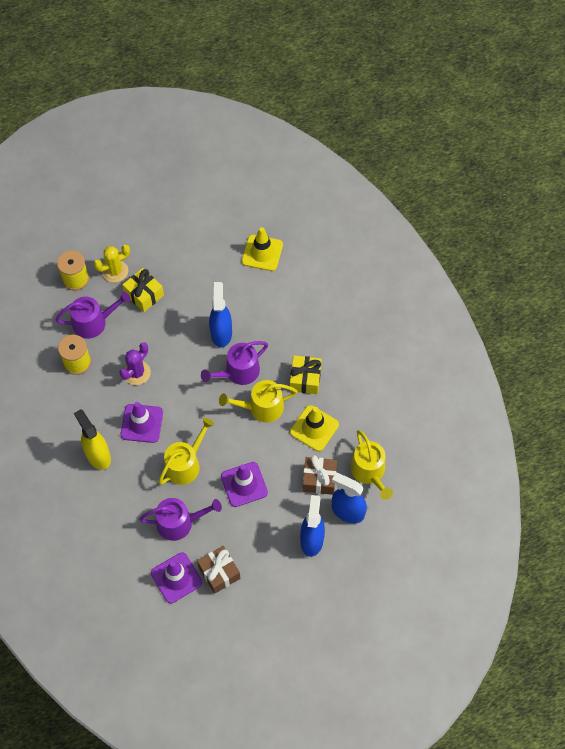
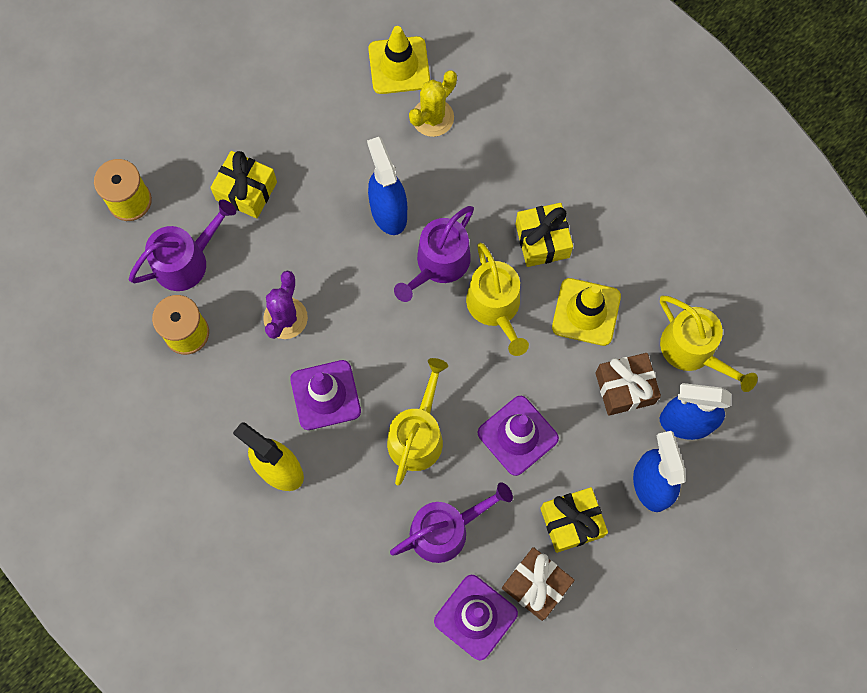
camera: 20 degrees left, 10 degrees up
(115, 271) = (186, 168): yellow cactus -> yellow cactus (432, 117)
(255, 544) = (571, 522): none -> yellow gift
(261, 407) = (495, 307): yellow watering can -> yellow watering can turned 75 degrees counterclockwise

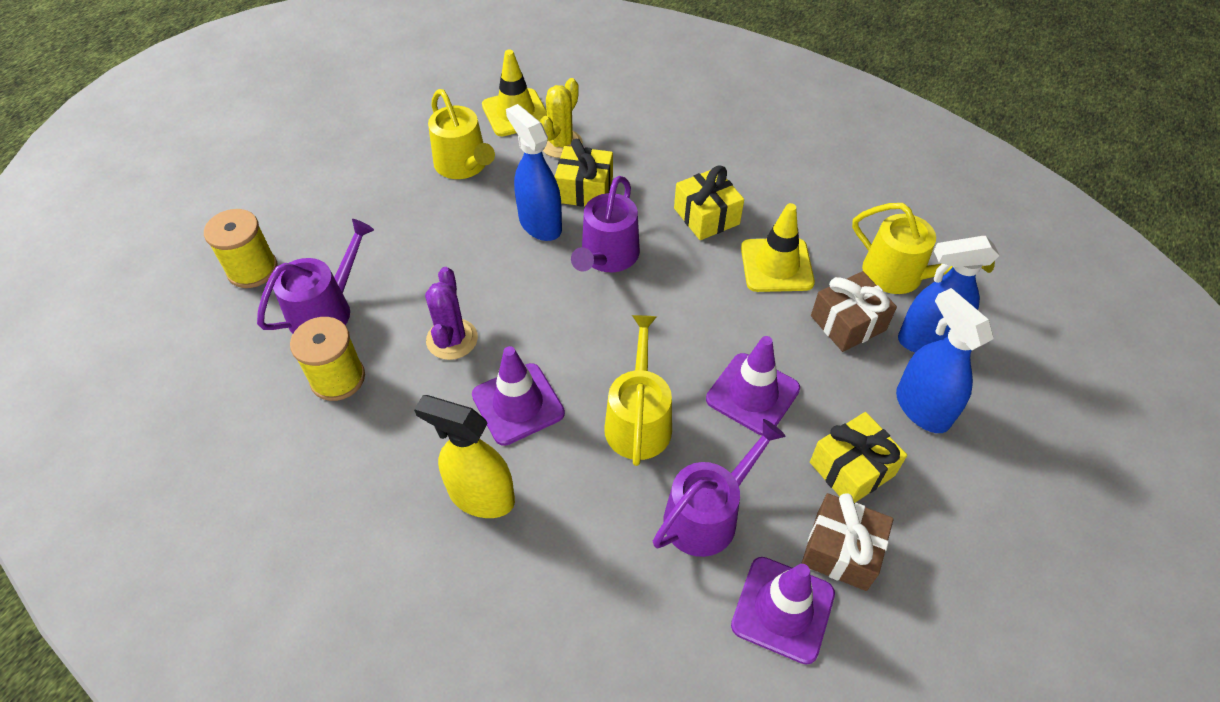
camera: 15 degrees left, 20 degrees down
(246, 191) = (382, 236): yellow gift -> yellow gift (584, 190)
(495, 307) = (681, 281): yellow watering can -> yellow watering can (464, 165)

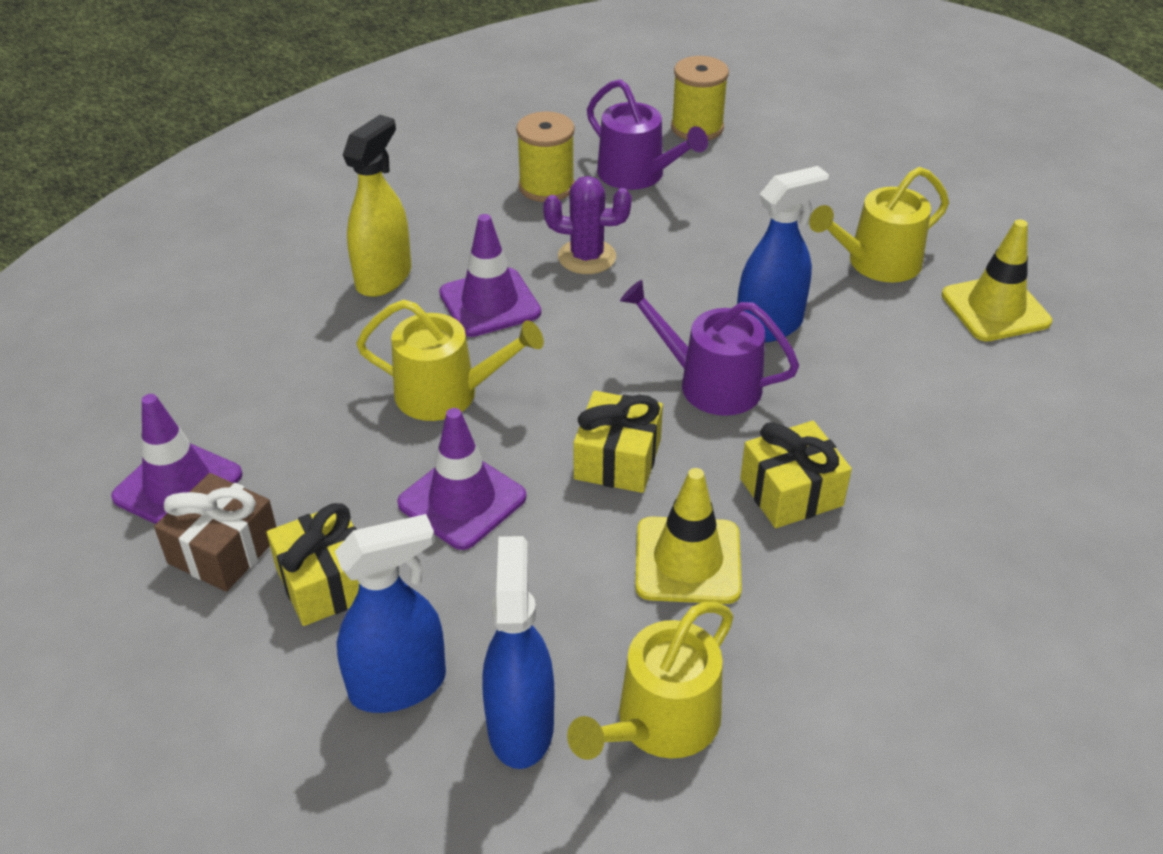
camera: 95 degrees right, 10 degrees down
(561, 144) = (934, 350): yellow cactus -> none
(584, 190) = (839, 369): yellow gift -> yellow gift (617, 459)
(707, 514) = (309, 439): purple watering can -> none
(848, 323) = (566, 628): brown gift -> none

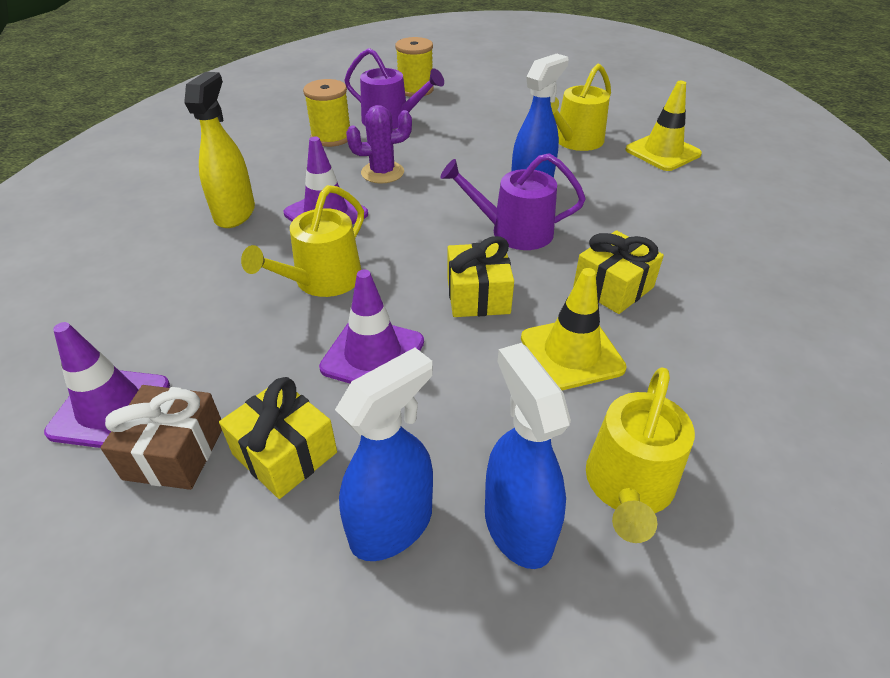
camera: 20 degrees left, 0 degrees up
(447, 394) = (322, 281): yellow watering can -> yellow watering can turned 135 degrees clockwise

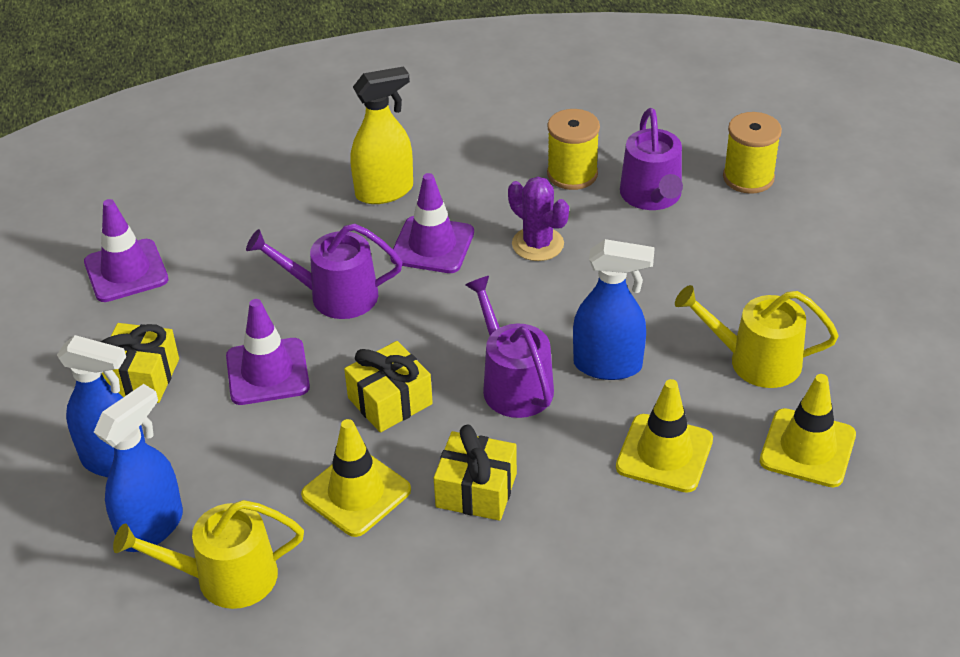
camera: 60 degrees right, 0 degrees up
(175, 452) = (110, 325): brown gift -> none
(322, 281) = (335, 295): yellow watering can -> purple watering can
(632, 198) = (664, 453): none -> yellow traffic cone

